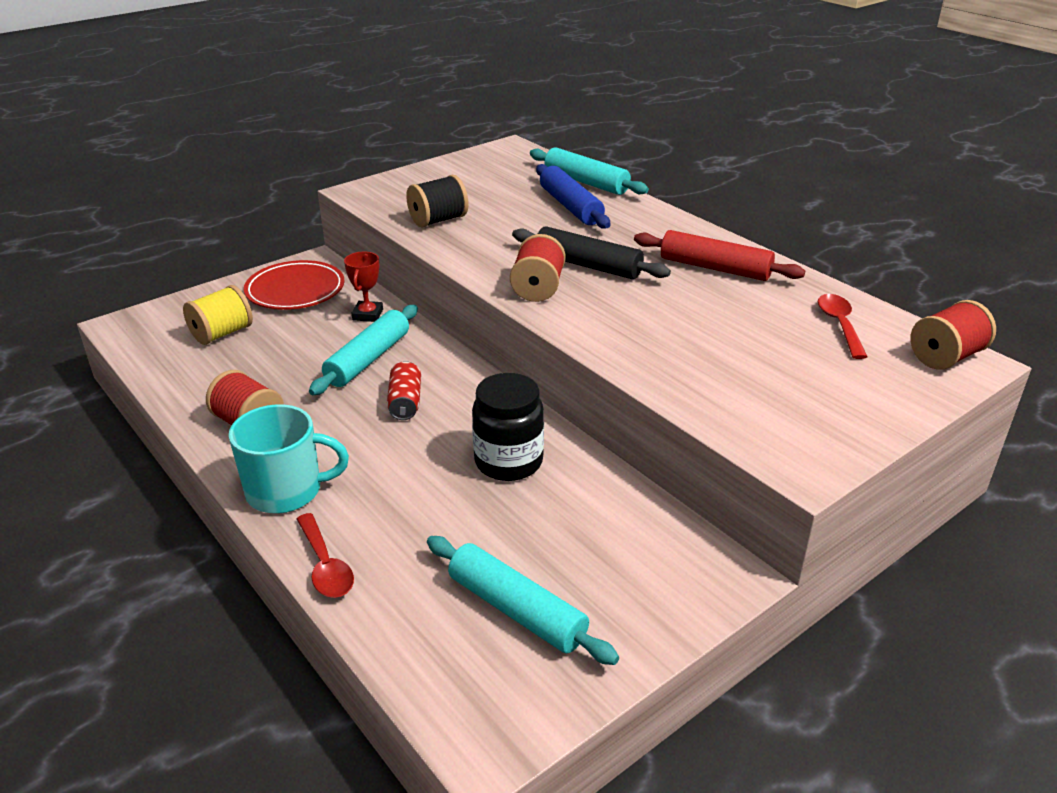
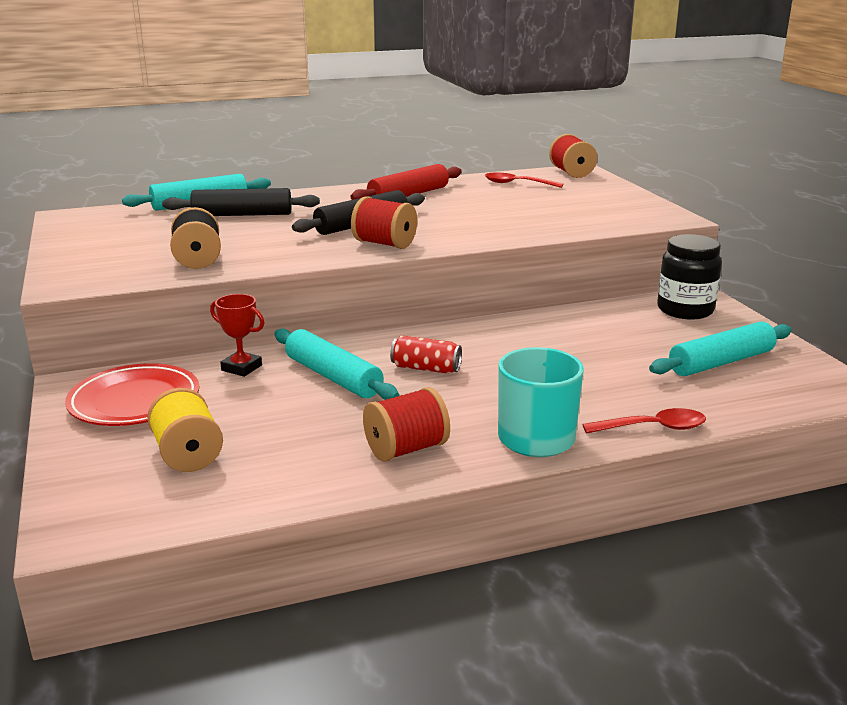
camera: 70 degrees left, 10 degrees down
(508, 462) = (544, 340): black jar -> black jar (685, 310)
(570, 206) = (242, 215): blue rolling pin -> black rolling pin

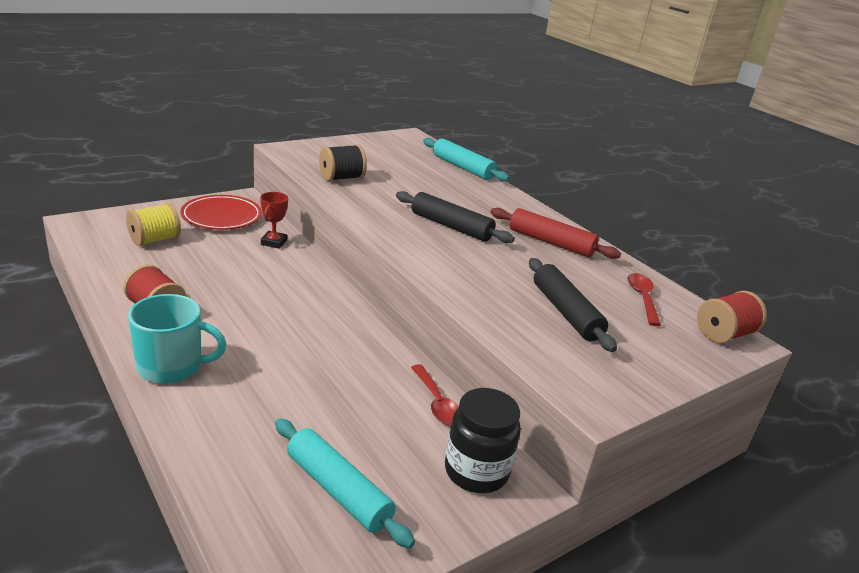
camera: 70 degrees right, 5 degrees up
(242, 215) = (447, 183): black rolling pin -> black rolling pin (565, 312)
(333, 377) = (265, 275): turquoise rolling pin -> none
(384, 244) = (407, 237): red spool -> none
(426, 368) = (286, 312): red can -> none
(652, 428) = (187, 431): red spoon -> red spoon (437, 403)

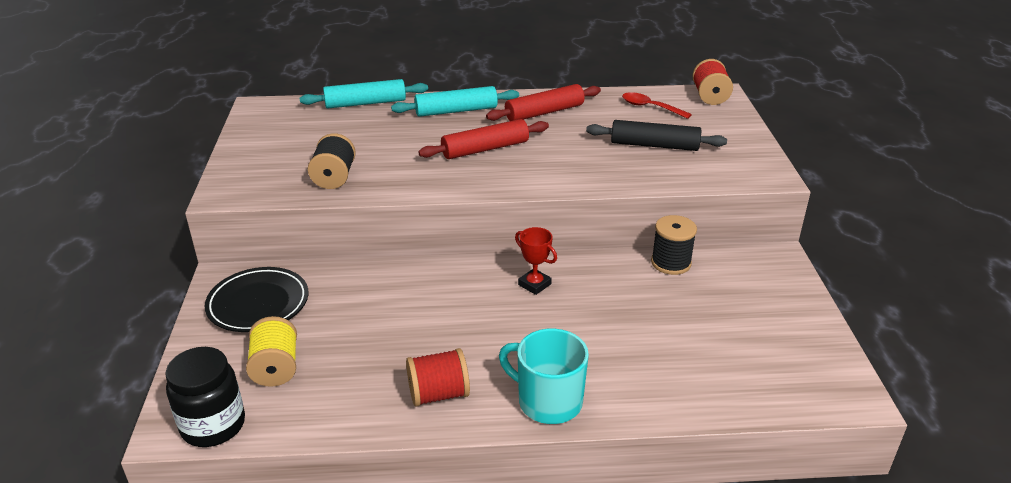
camera: 55 degrees left, 5 degrees up
(172, 367) = (548, 401): turquoise mug -> turquoise mug turned 90 degrees counterclockwise
(221, 217) = (258, 304): red plate -> black plate
(274, 242) = (350, 280): red trophy -> red trophy (534, 284)
(338, 490) = (753, 342): turquoise rolling pin -> turquoise rolling pin (456, 111)
(437, 403) = (671, 263): red spoon -> black spool
(451, 226) = (485, 149): black rolling pin -> red rolling pin
(476, 471) = (755, 271): black jar -> black jar (213, 425)

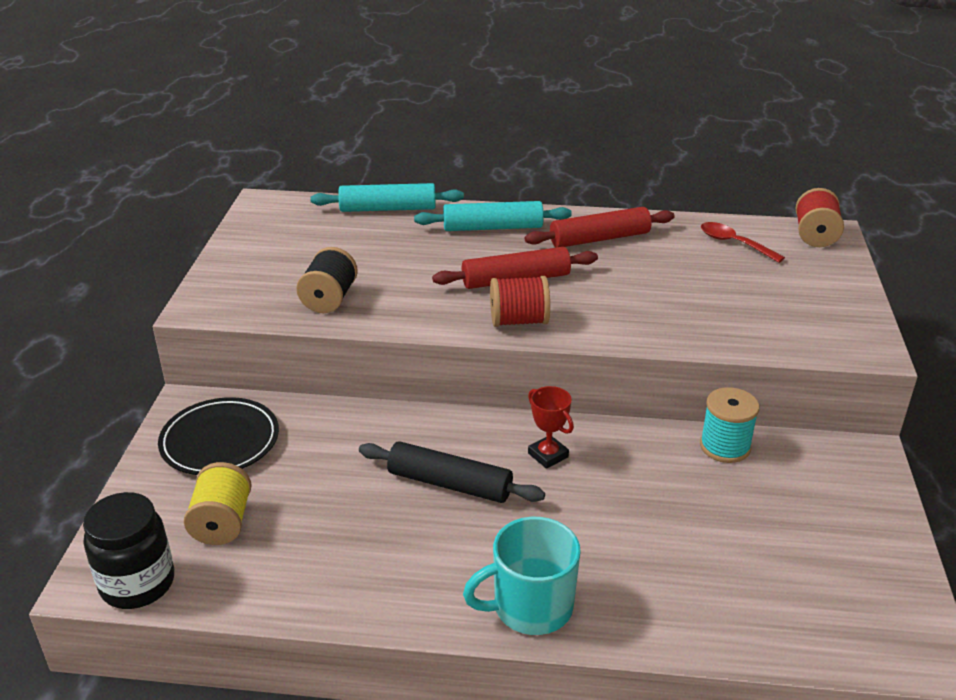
camera: 10 degrees right, 0 degrees up
(438, 394) = (401, 580): red spool -> red spool (519, 321)
(548, 401) = (530, 607): turquoise mug -> turquoise mug turned 60 degrees counterclockwise
(654, 145) = (727, 294): black rolling pin -> black rolling pin (449, 484)
(671, 263) = (725, 446): black spool -> turquoise spool

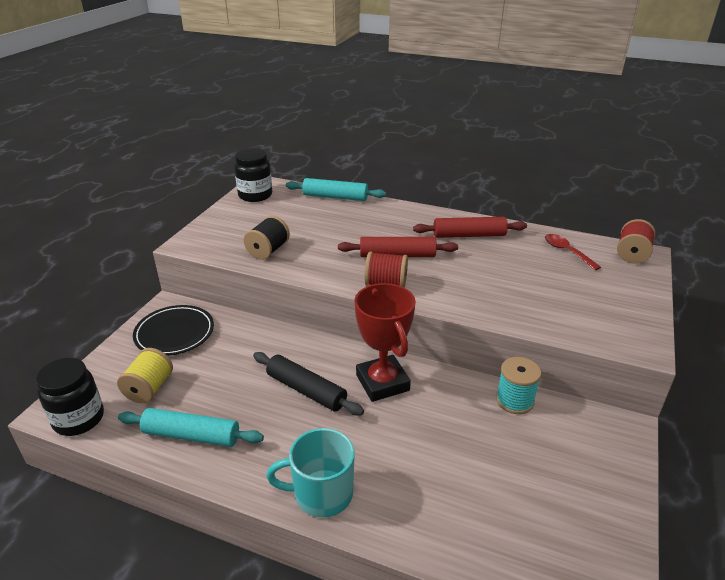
camera: 15 degrees right, 0 degrees up
(266, 221) = (255, 195): none -> black jar
(493, 227) = (398, 218): turquoise rolling pin -> turquoise rolling pin (191, 435)
(548, 455) = (382, 382): red trophy -> red trophy, size x1.97

